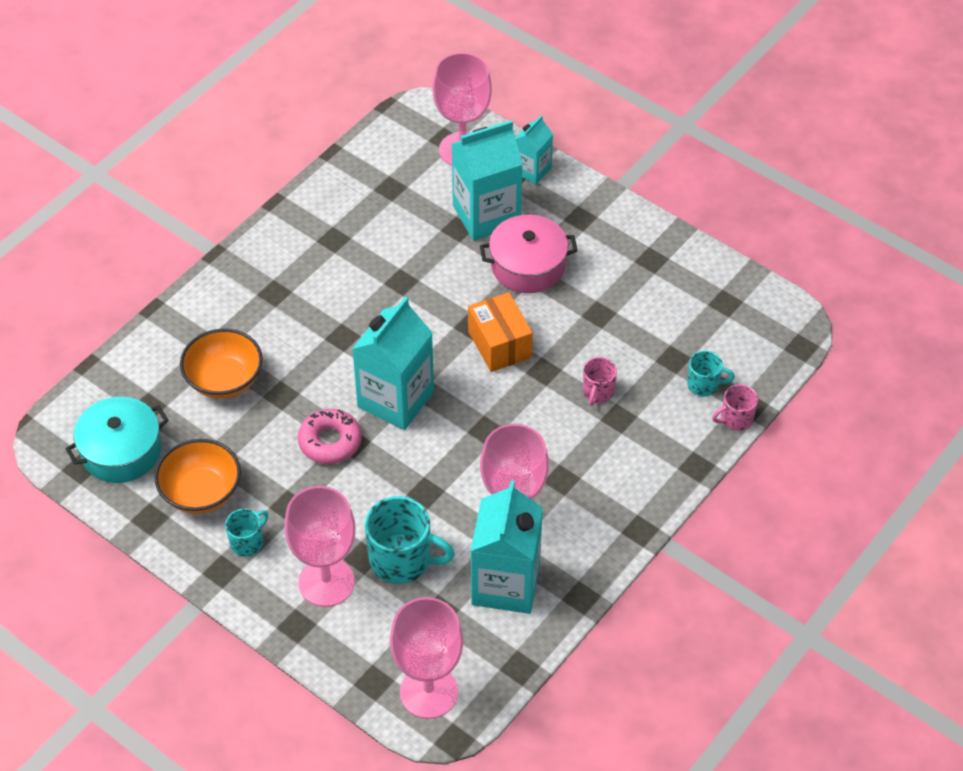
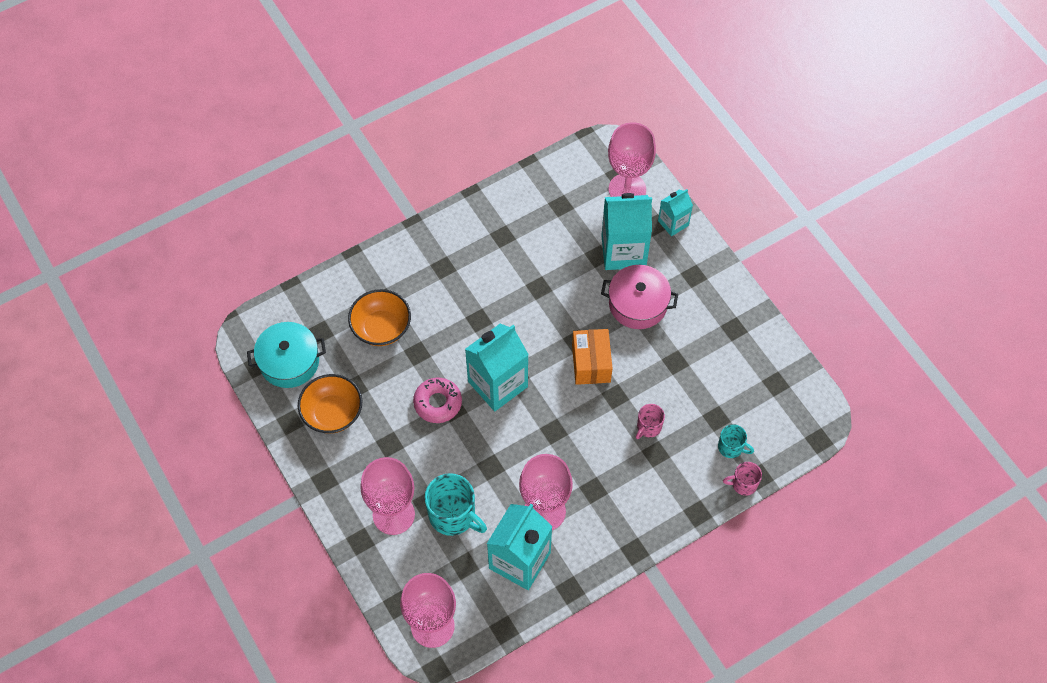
camera: 20 degrees right, 10 degrees up
(247, 542) = (350, 464): turquoise mug -> none

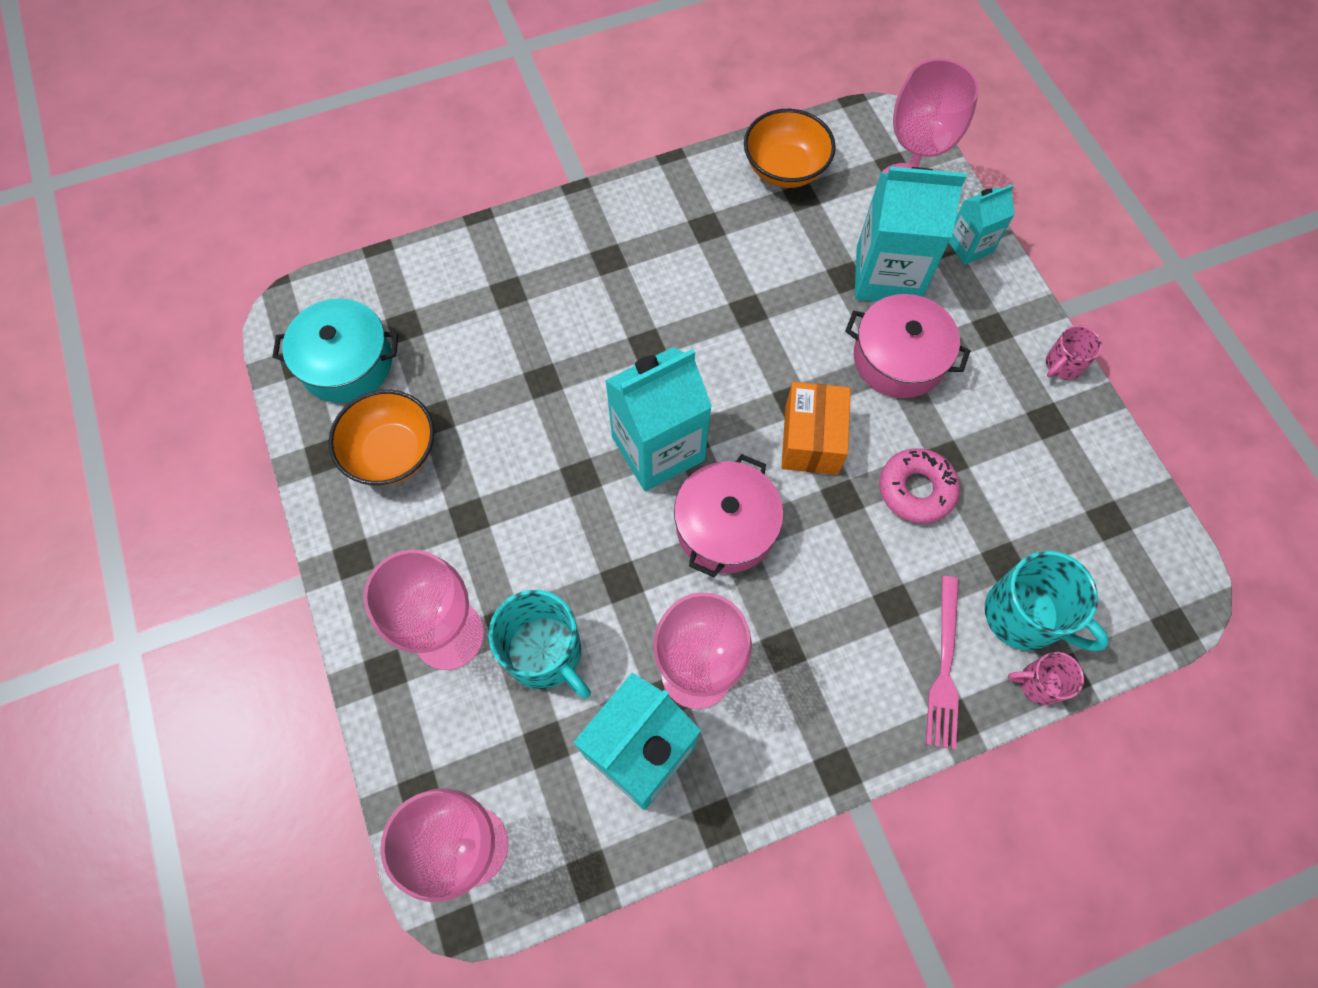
camera: 10 degrees right, 5 degrees up
(381, 328) = (497, 333): orange bowl -> orange bowl (785, 169)
(438, 403) = (558, 463): pink donut -> pink donut (916, 489)
(547, 424) = (725, 526): none -> pink pot
(648, 427) = (890, 558): pink mug -> pink mug (1062, 365)
(688, 484) = (944, 667): none -> pink fork
(731, 447) = (1024, 616): turquoise mug -> turquoise mug, size x1.81

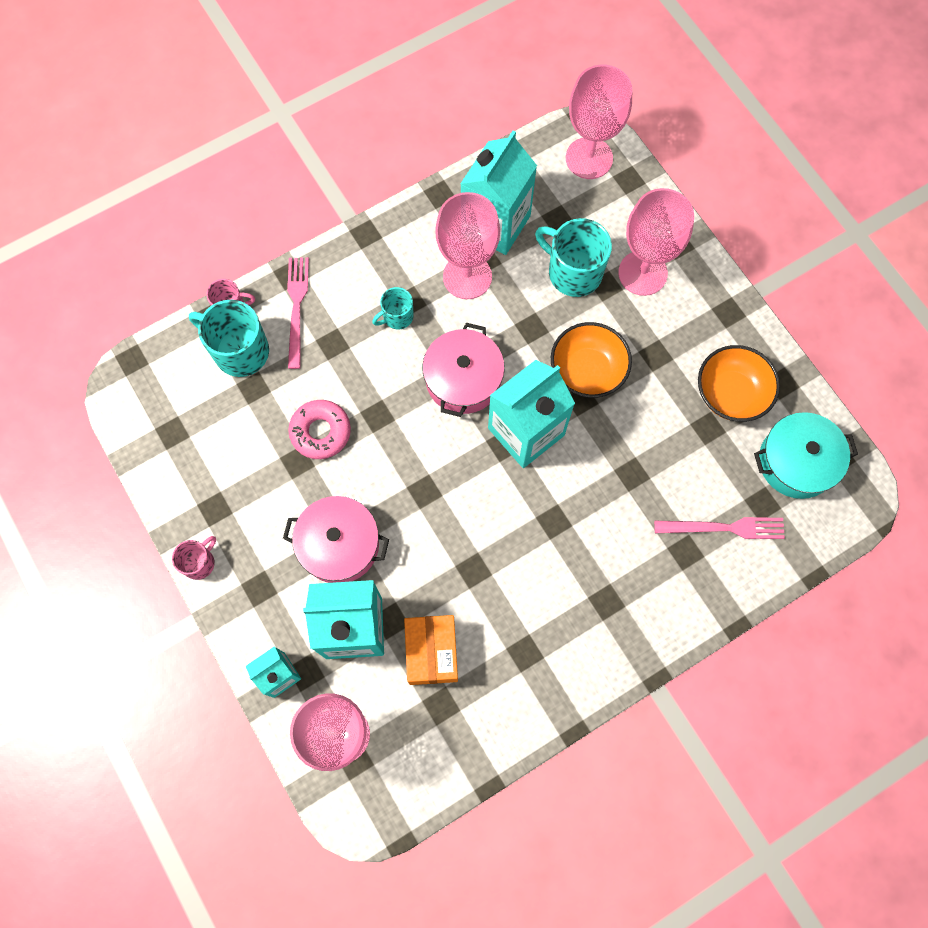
camera: 170 degrees right, 5 degrees up
(457, 309) = (724, 528): none -> pink fork
(785, 169) = (460, 736): orange bowl -> orange bowl (587, 371)
(803, 629) = (397, 316): none -> turquoise mug
(811, 439) = (406, 459): orange box -> orange box (432, 652)

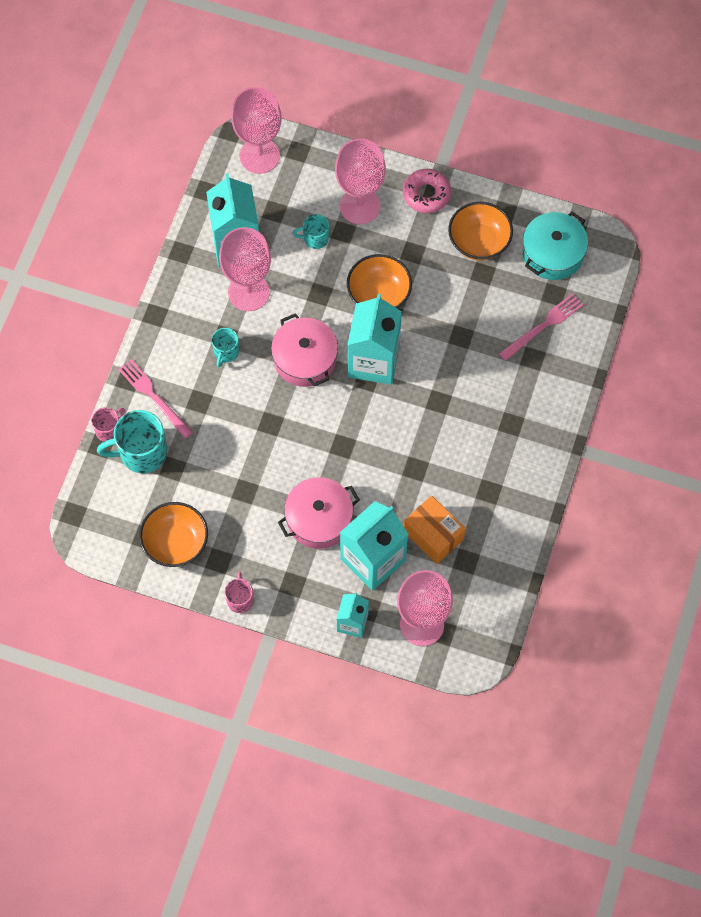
camera: 40 degrees left, 5 degrees down
(193, 460) = (175, 542): none -> orange bowl
(320, 432) = (243, 461): pink donut -> pink donut (426, 194)
(573, 272) = (315, 238): turquoise mug -> turquoise mug, size x0.55

